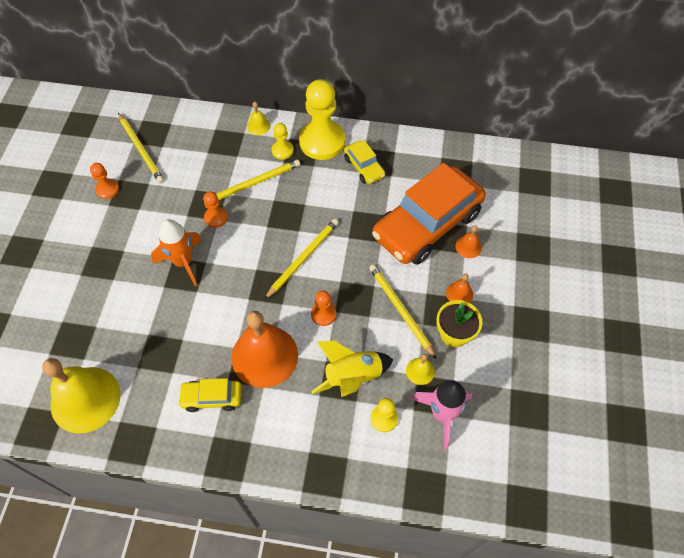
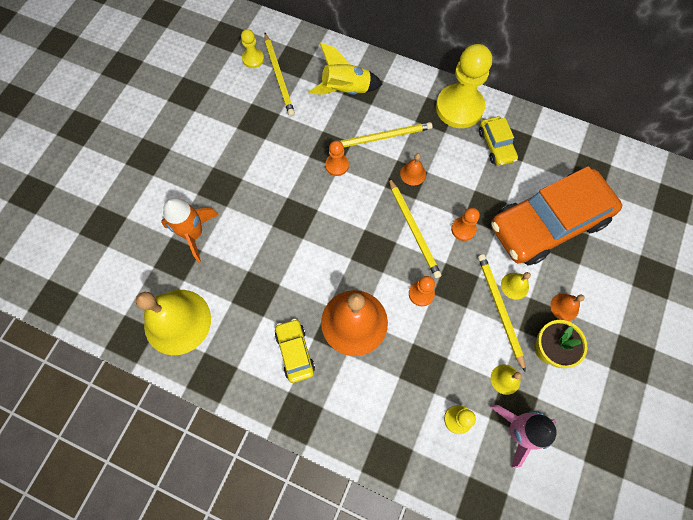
camera: 15 degrees right, 10 degrees up
(107, 189) = (239, 111): orange pawn -> orange pawn (463, 229)
(183, 262) = (296, 204): orange rocket -> orange rocket (194, 234)
(212, 397) = (295, 352): yellow car -> yellow car turned 60 degrees clockwise
(258, 126) = (398, 76): yellow bell -> yellow bell (514, 286)
(282, 150) = (417, 108): yellow pawn -> yellow pawn (253, 59)
(303, 258) = (413, 229): yellow pencil -> yellow pencil turned 105 degrees clockwise
(352, 377) = (436, 367): yellow rocket -> yellow rocket (345, 90)
(468, 247) = (585, 258): orange bell -> orange bell (413, 173)

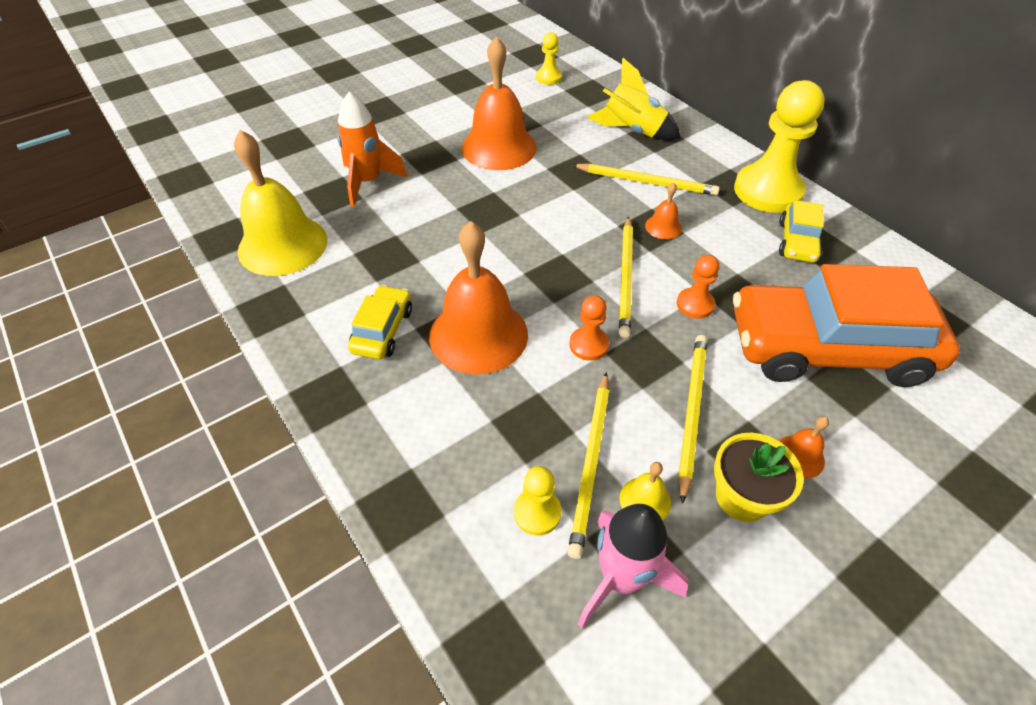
camera: 30 degrees right, 20 degrees down
(263, 152) = (499, 147): none -> orange bell
(279, 76) = (565, 98): yellow pencil -> yellow pencil (590, 463)
(337, 165) = (573, 186): orange pawn -> none
(514, 286) = (732, 395): yellow bell -> none

